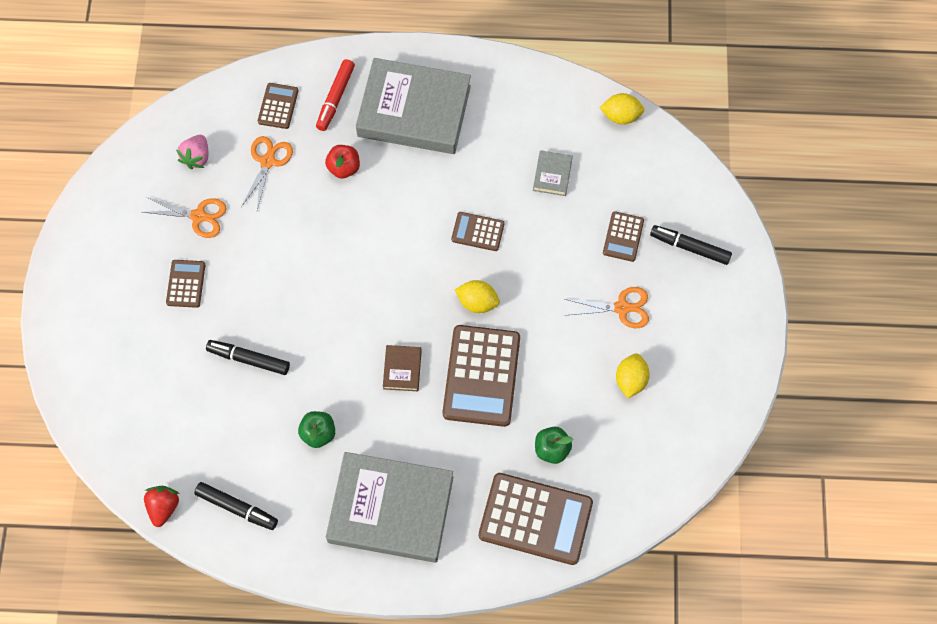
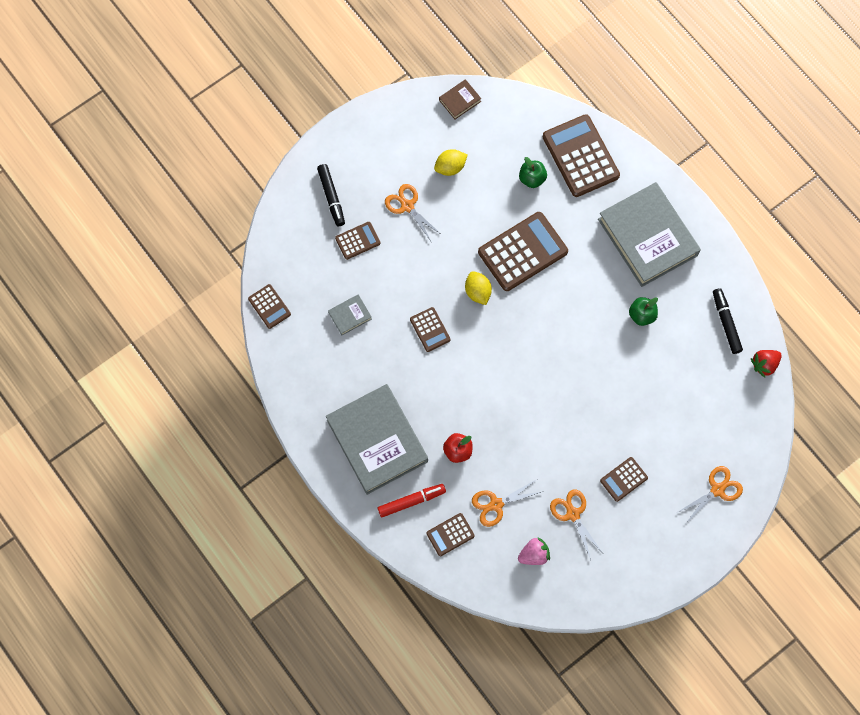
camera: 130 degrees left, 5 degrees up
(97, 357) = (717, 489): none -> orange scissors
(249, 359) = (635, 395): black marker -> none
(402, 369) = (559, 300): brown book -> brown book (460, 101)
(621, 116) = (269, 306): yellow lemon -> brown calculator

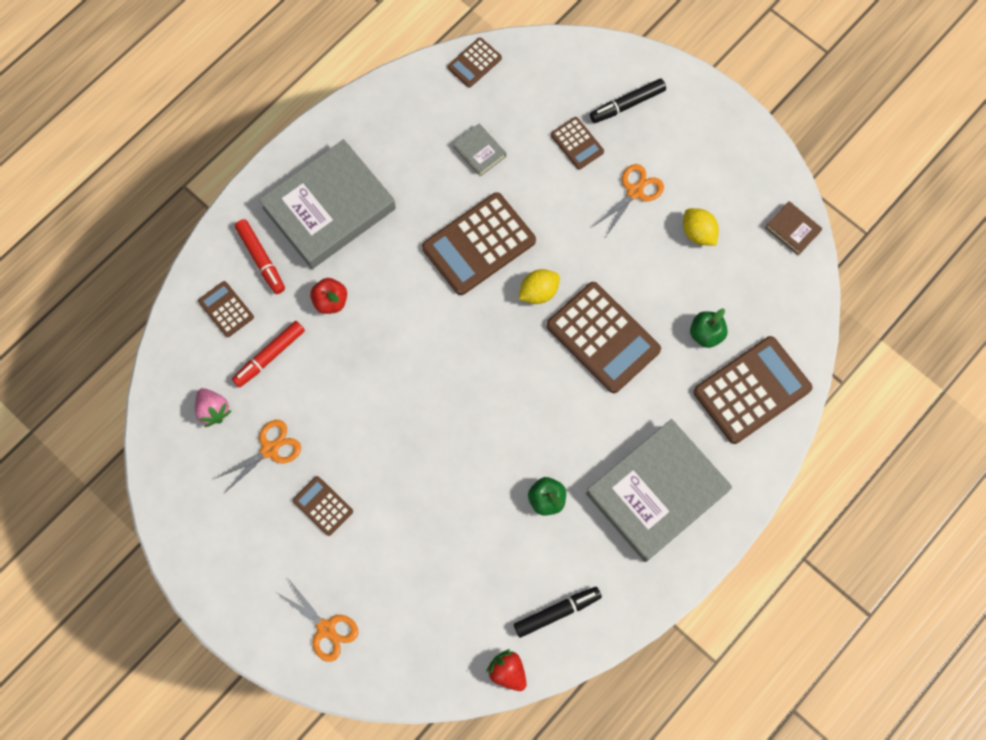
camera: 80 degrees right, 0 degrees up
(430, 329) = (479, 244): brown calculator -> brown calculator, size x1.97
(496, 504) = (270, 356): orange scissors -> red marker

